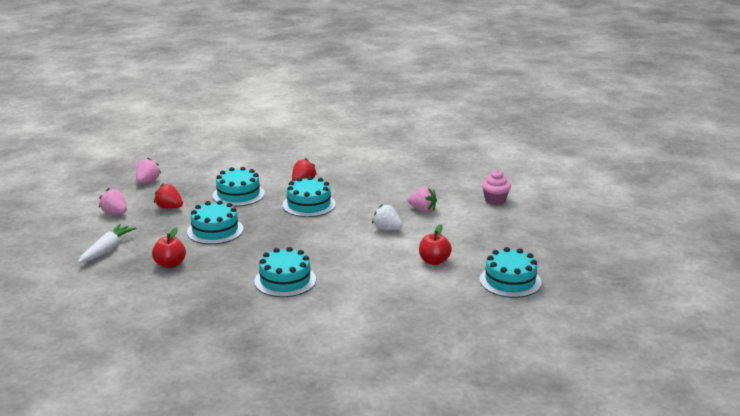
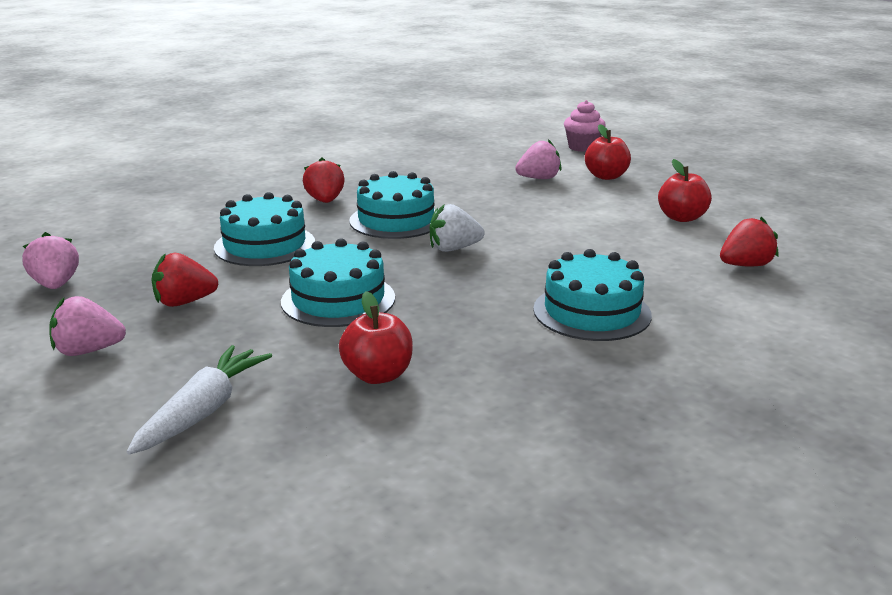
camera: 45 degrees left, 0 degrees up
(107, 249) = (204, 410): white carrot -> white carrot turned 45 degrees clockwise
(387, 229) = (553, 209): white strawberry -> white strawberry (454, 249)
(397, 296) = (745, 265): none -> red strawberry
(459, 223) = (606, 176): none -> red apple
(510, 281) = (789, 205): turquoise cake -> none

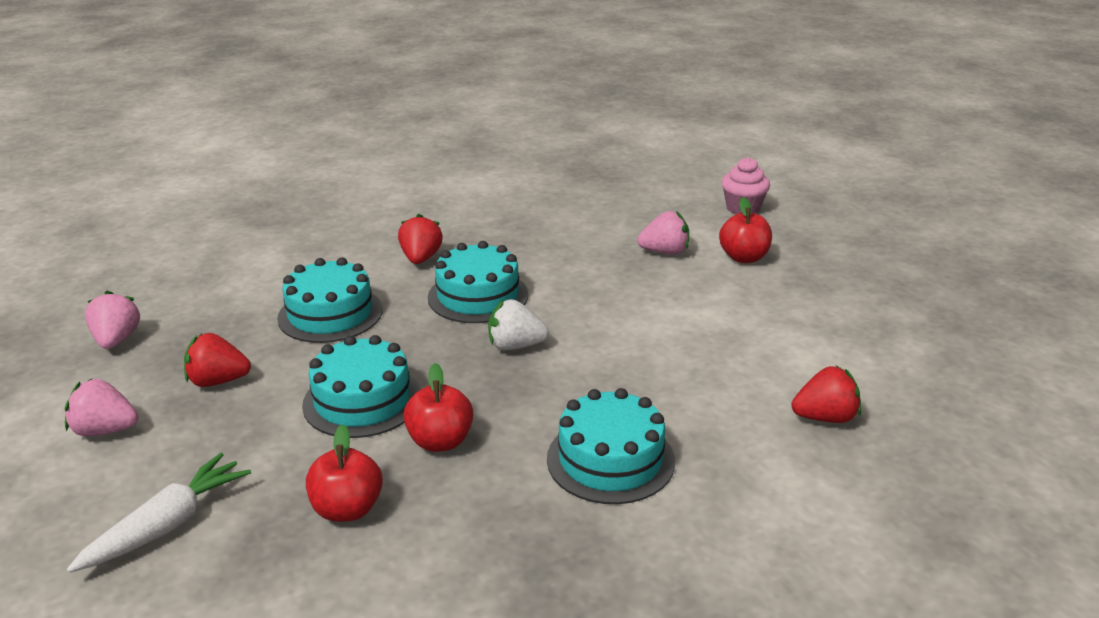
camera: 15 degrees right, 5 degrees up
(681, 218) = (794, 333): red apple -> red apple (440, 441)

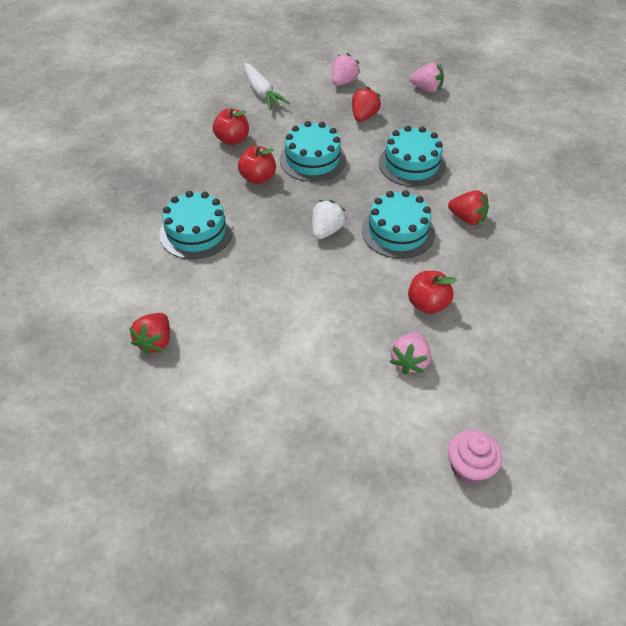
camera: 115 degrees right, 20 degrees up
(744, 257) = (372, 412): red apple -> red apple (428, 304)

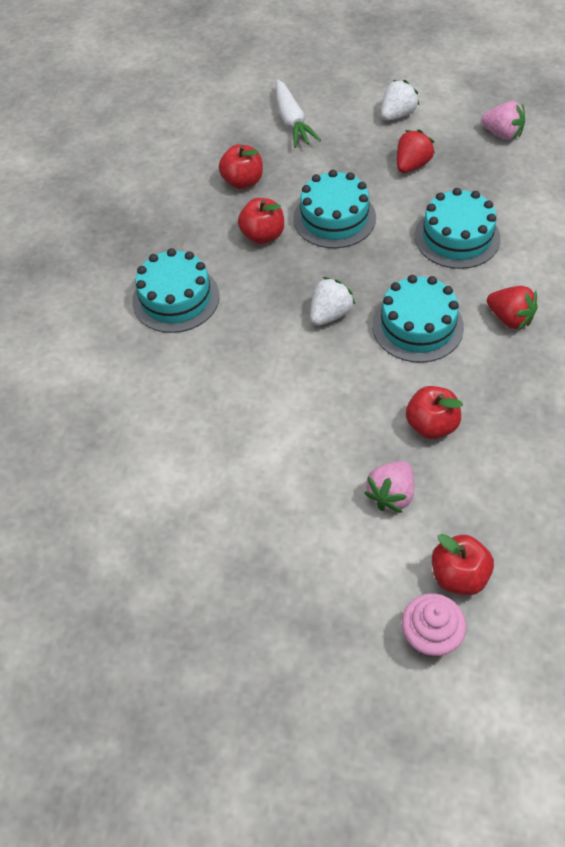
camera: 15 degrees right, 5 degrees up
(155, 341) = (103, 428): red strawberry -> none
(343, 82) = (397, 115): pink strawberry -> white strawberry
(479, 416) = (458, 575): none -> red apple

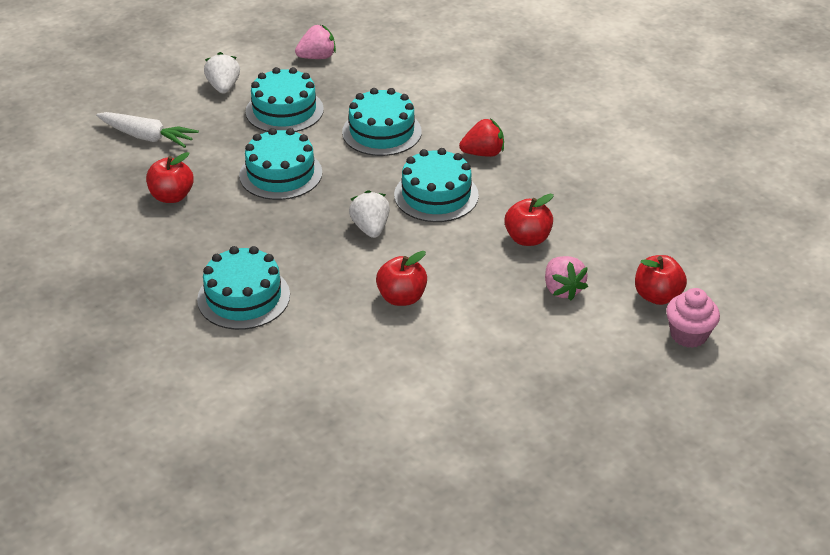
camera: 55 degrees left, 15 degrees down
(263, 235) = (245, 217): red apple -> red apple (401, 297)
(412, 165) = (284, 110): red strawberry -> turquoise cake

